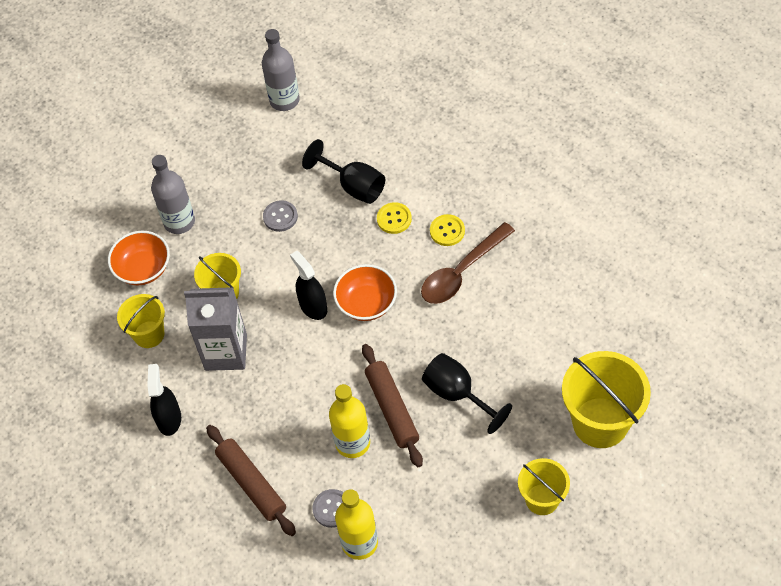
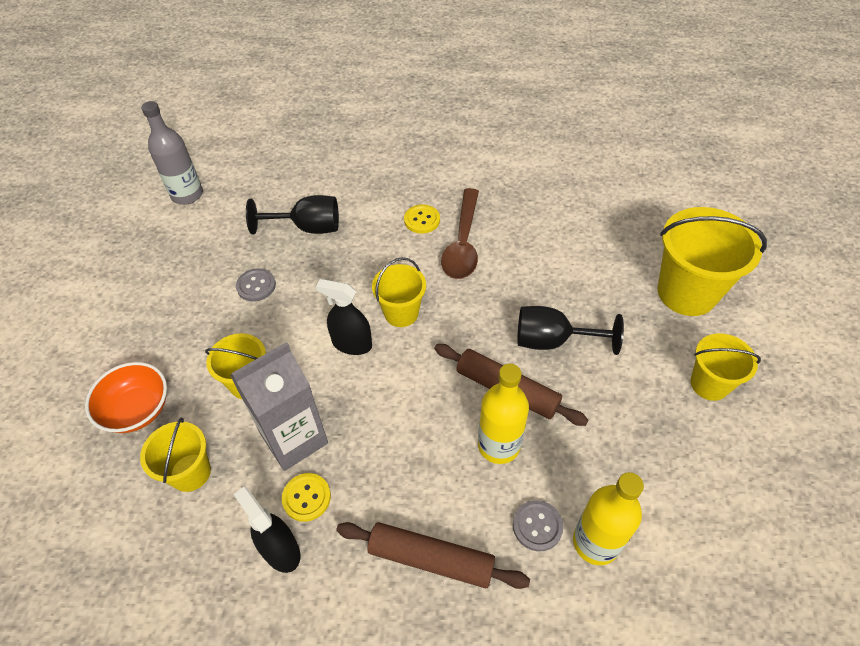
camera: 40 degrees left, 5 degrees down
(179, 222) = (149, 344): grey bottle -> none
(366, 303) = (401, 313): orange bowl -> yellow bucket
(394, 219) = (367, 234): yellow button -> yellow button (306, 497)

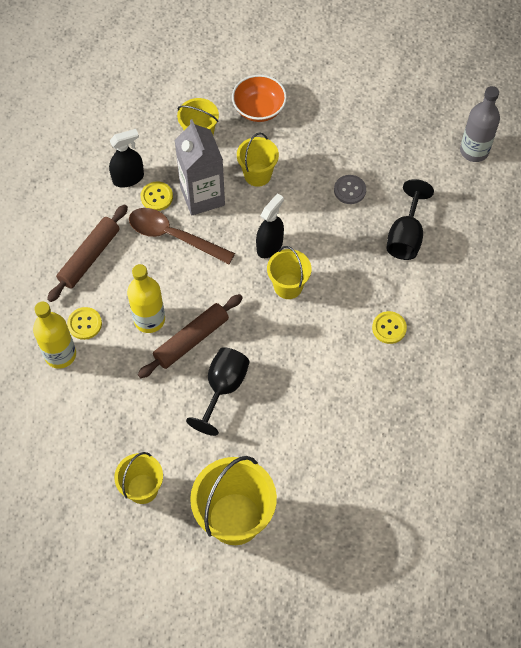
camera: 105 degrees right, 10 degrees up
(462, 244) = (349, 353): brown spoon -> brown spoon (173, 236)
(537, 526) = (84, 324): grey button -> yellow button

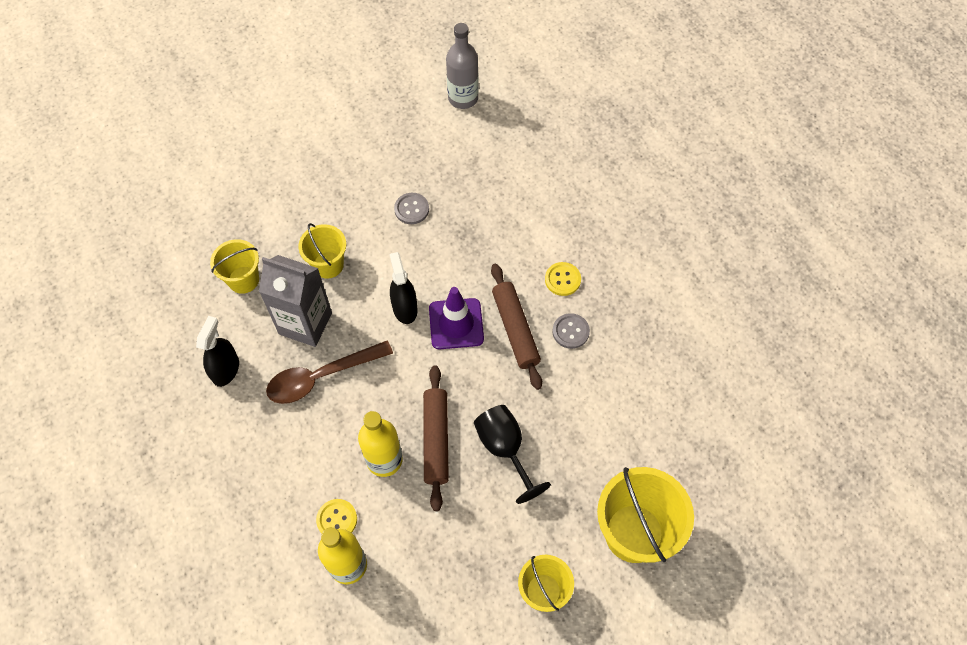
camera: 50 degrees left, 0 degrees up
(89, 257) = (273, 464): brown rolling pin -> brown rolling pin (515, 329)
(157, 197) = (268, 360): yellow button -> none
(259, 109) = (266, 214): orange bowl -> none
(288, 286) = (456, 324): yellow bucket -> purple traffic cone
(352, 364) = (570, 331): none -> grey button
(405, 236) = (492, 203): black goblet -> none

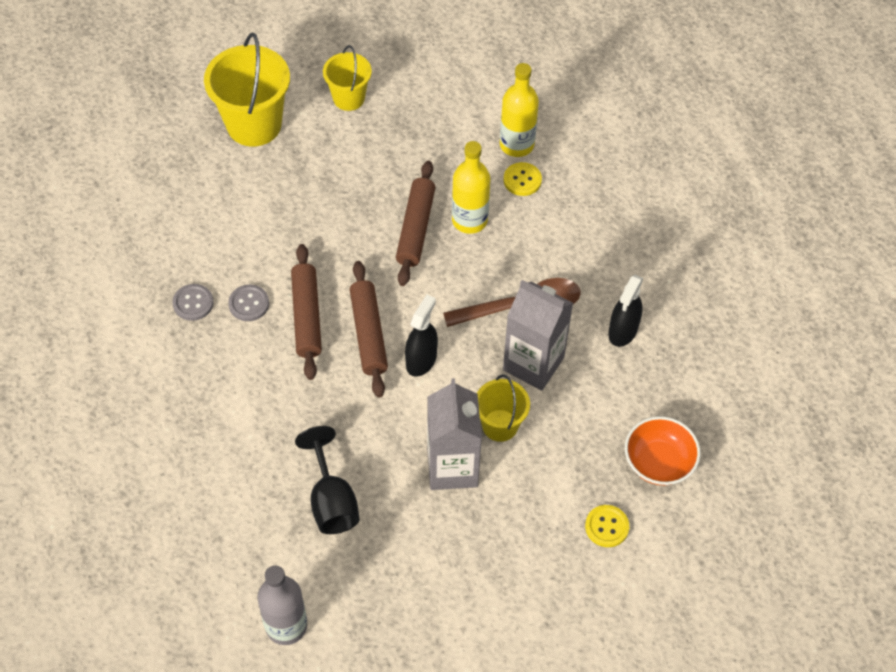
camera: 170 degrees left, 5 degrees down
(193, 258) = (658, 462): none -> orange bowl
(243, 280) = (599, 425): yellow bucket -> none
(362, 225) = (452, 467): none -> grey carton
(405, 308) = (421, 360): black spray bottle -> black spray bottle turned 150 degrees counterclockwise
(411, 209) = (389, 476): grey button -> grey button (193, 303)
(456, 324) = (369, 333): purple traffic cone -> brown rolling pin
(505, 449) = (350, 209): black goblet -> black goblet (331, 501)
(562, 279) = (238, 360): yellow button -> yellow button (606, 527)

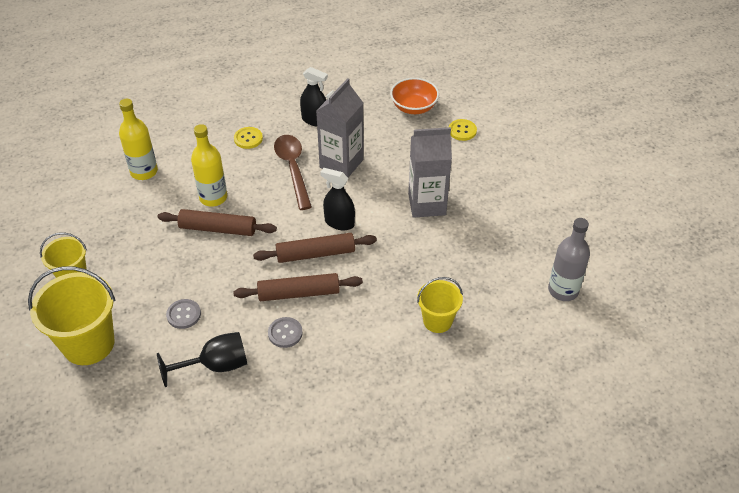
camera: 90 degrees left, 10 degrees down
(193, 303) = (283, 373): grey button -> grey button (184, 314)
(331, 501) = (461, 269): black goblet -> black goblet (216, 366)
(500, 425) = (391, 180): yellow bucket -> yellow bucket (437, 321)
(522, 180) = (179, 169): yellow button -> yellow button (248, 139)

